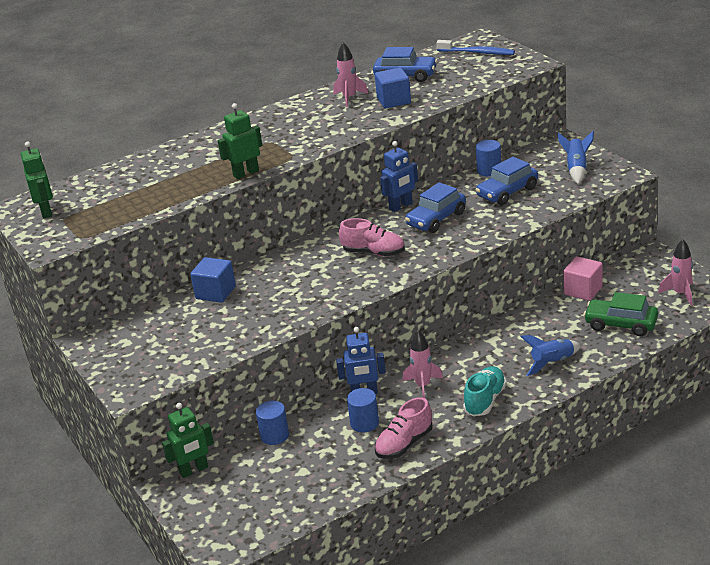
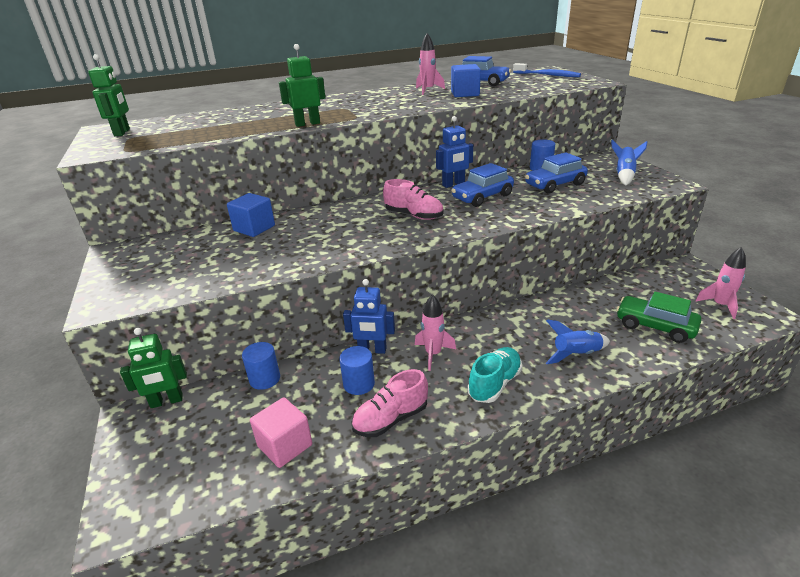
camera: 10 degrees right, 0 degrees up
(583, 290) = (614, 287): pink cube -> pink cube (285, 445)

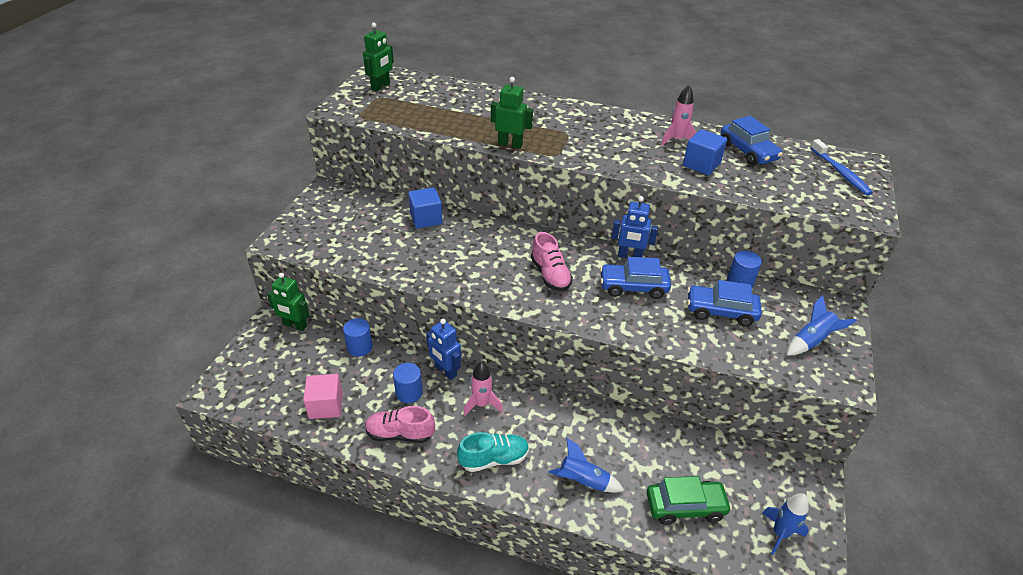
camera: 35 degrees right, 10 degrees up
(655, 326) = (685, 507): green car -> green car turned 105 degrees clockwise
(720, 305) = (780, 533): pink rocket -> blue rocket

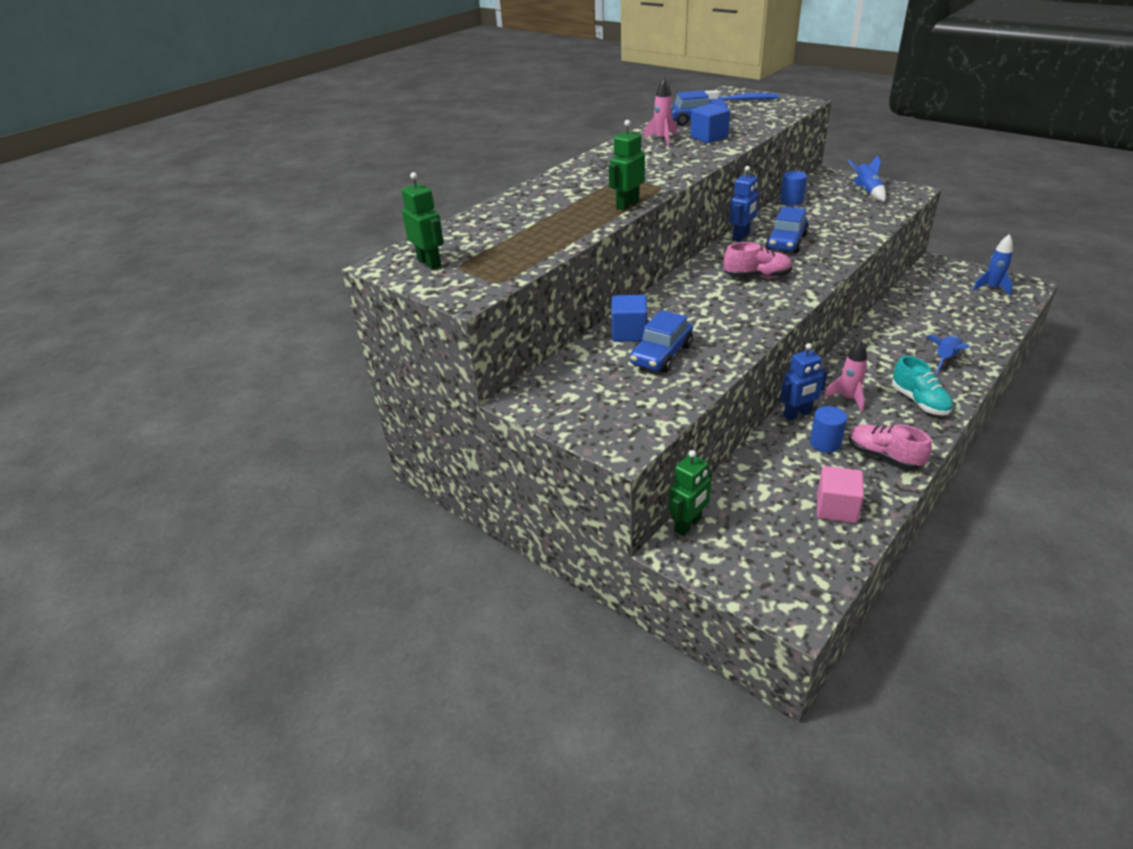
camera: 65 degrees left, 5 degrees down
(360, 347) = (744, 472): blue cylinder -> none
(400, 434) = (884, 456): pink shoe -> pink shoe turned 105 degrees clockwise
(494, 459) = (919, 402): turquoise shoe -> turquoise shoe turned 150 degrees clockwise
(685, 507) = (969, 319): green car -> none
(720, 311) = (827, 215): blue car -> blue car (661, 355)

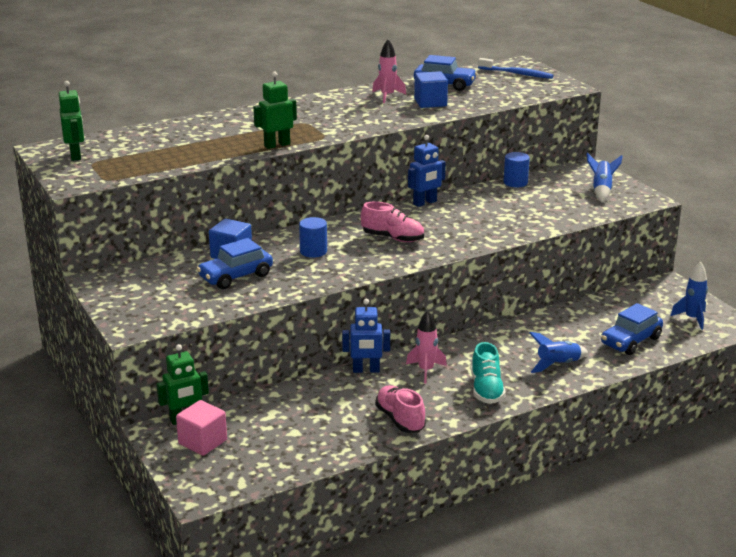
camera: 20 degrees right, 10 degrees down
(786, 242) = (458, 217): blue car -> blue car (630, 341)
(825, 443) = (362, 397): blue cylinder -> blue cylinder (313, 251)
(836, 508) = (313, 442): pink cube -> pink cube (202, 442)

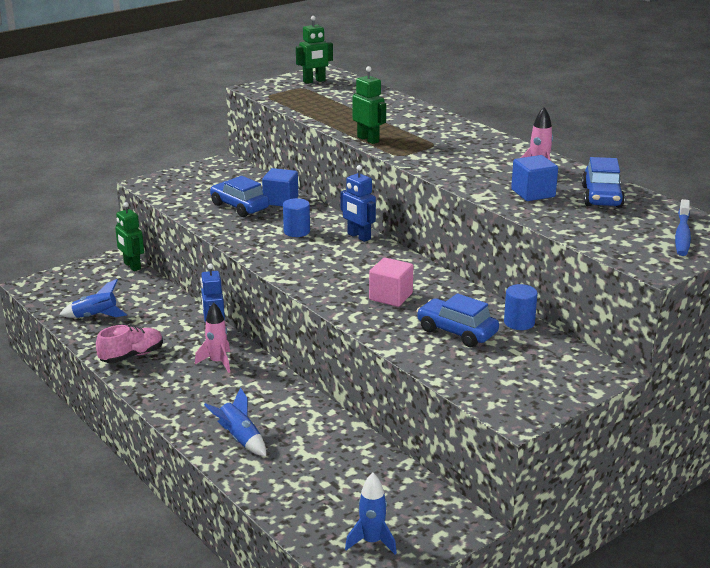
camera: 80 degrees right, 0 degrees up
(202, 442) = (100, 277): pink cube -> pink cube (391, 296)
(393, 238) = (338, 264): pink shoe -> none
(425, 203) = (432, 274): blue robot -> blue robot (358, 236)
(486, 390) = (185, 397): turquoise shoe -> none
(601, 190) = (528, 382): blue rocket -> blue rocket (95, 316)
(630, 341) = (302, 490): blue car -> blue car (457, 332)

